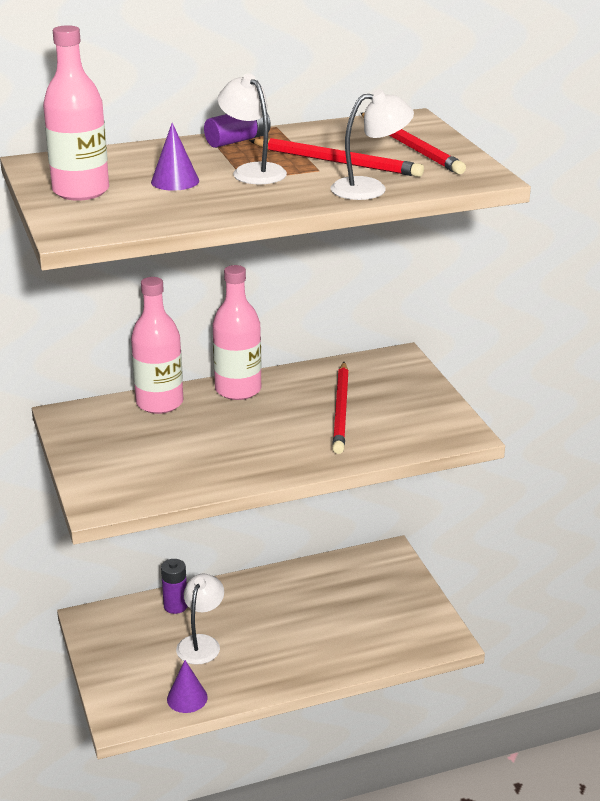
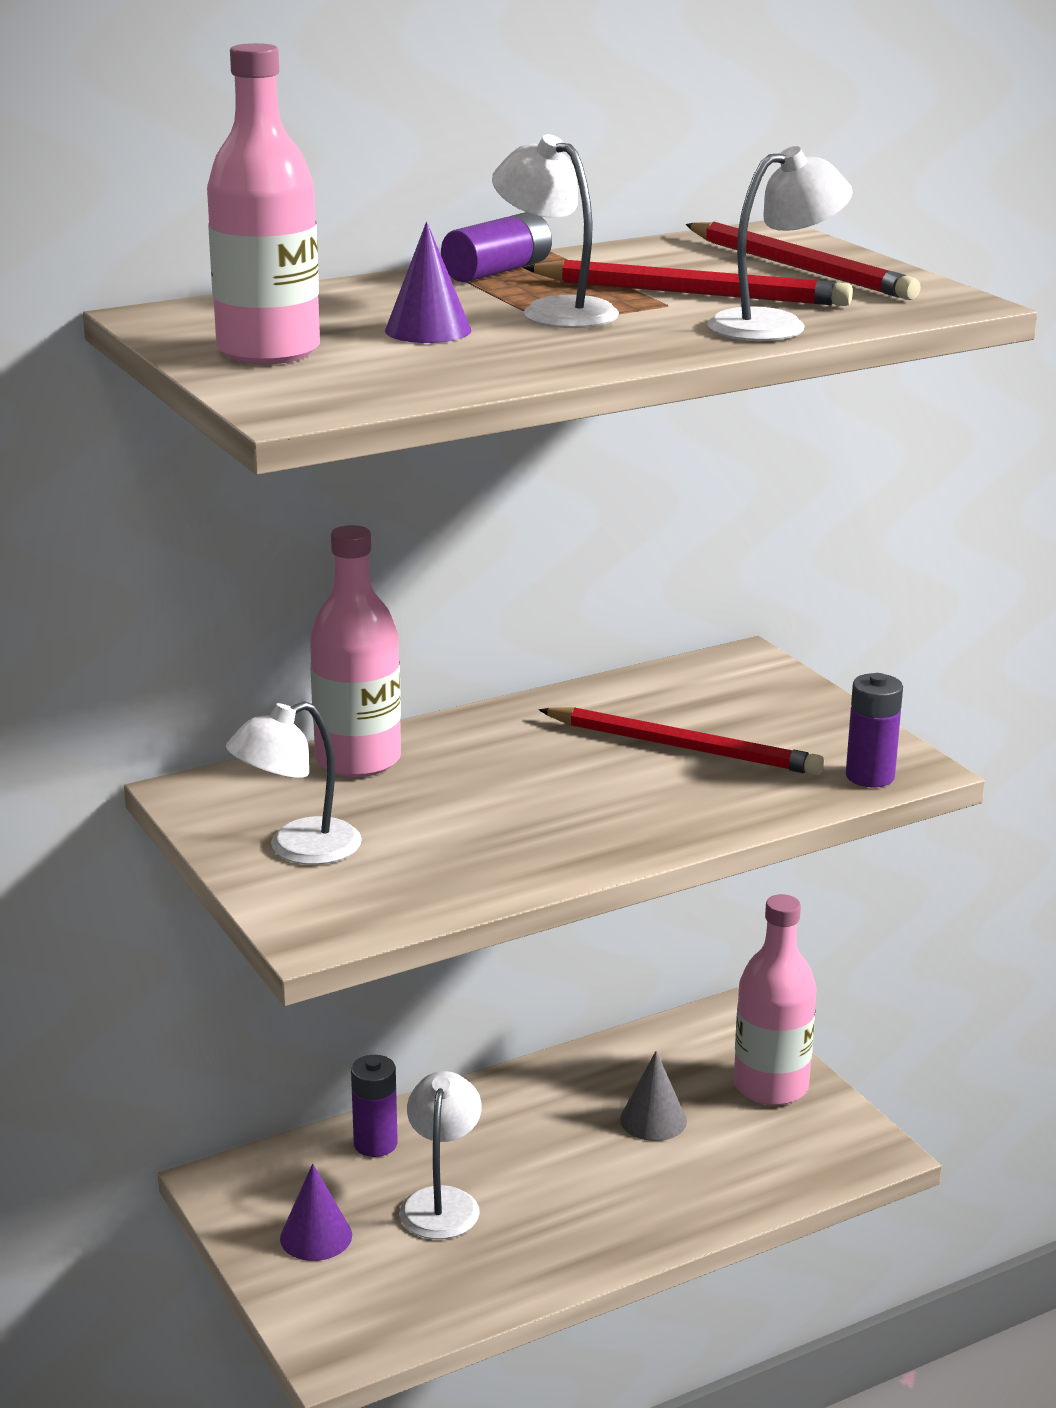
camera: 10 degrees left, 5 degrees down
(108, 454) = (298, 849): none -> white lamp
(187, 698) = (446, 1299): purple cone -> purple cone (316, 1236)
(238, 390) = (489, 729): pink bottle -> pink bottle (771, 1086)
(330, 609) = (653, 1120): none -> grey cone
(341, 410) = (683, 747): red pencil -> red pencil turned 60 degrees counterclockwise
(439, 437) = (870, 776): none -> purple battery

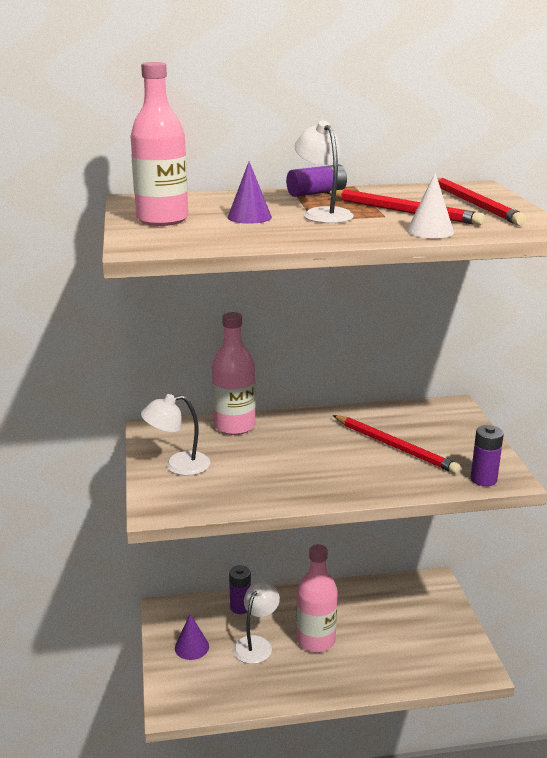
camera: 20 degrees right, 0 degrees up
(653, 1120) = (376, 626): grey cone -> none
(771, 1086) = (442, 622): pink bottle -> pink bottle (315, 640)
(774, 325) = (430, 231): white lamp -> white cone

